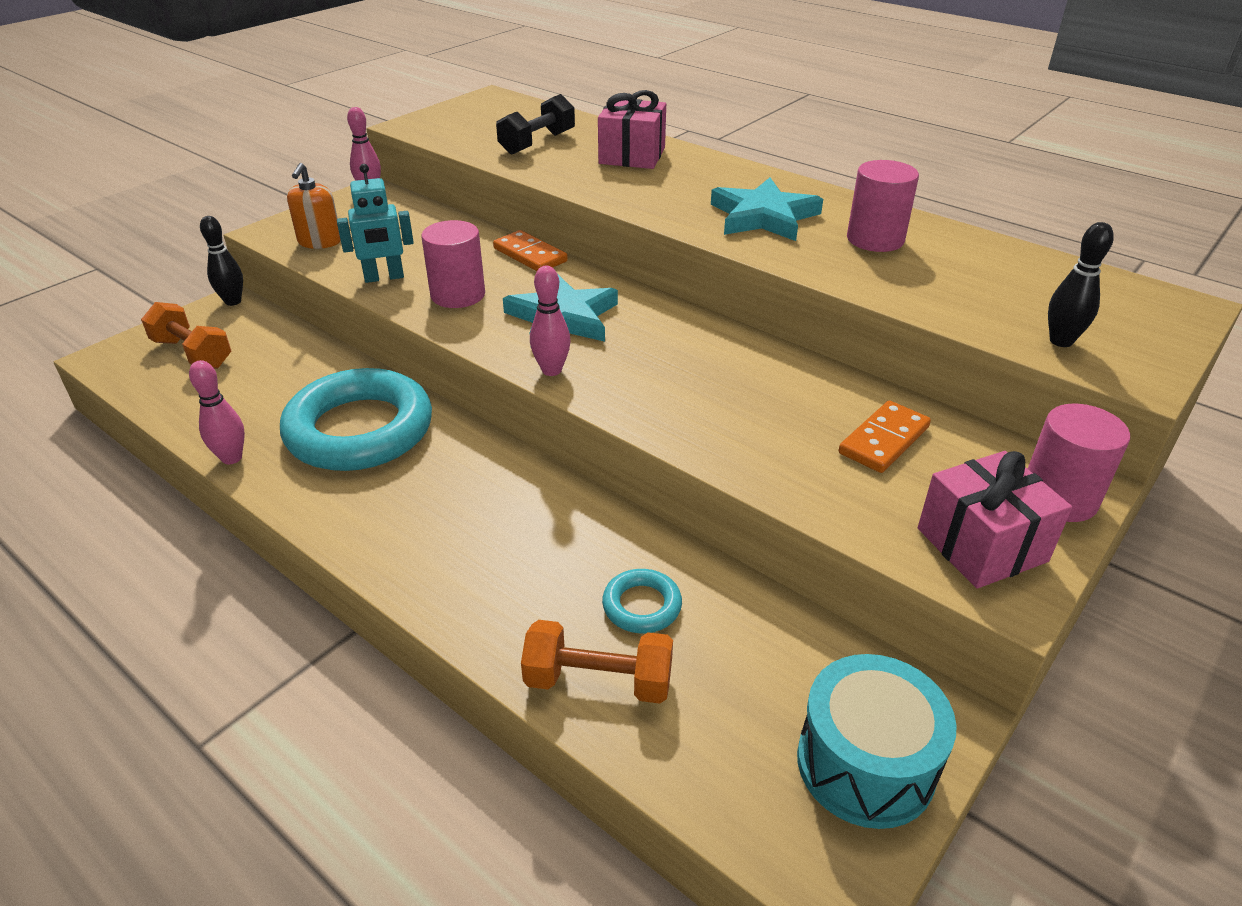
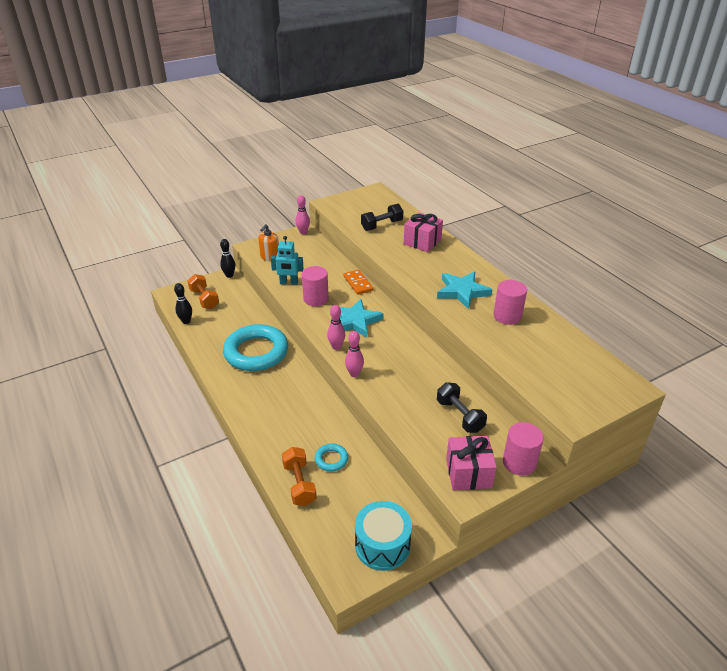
camera: 20 degrees right, 0 degrees up
(231, 458) = (202, 353): pink bowling pin -> pink bowling pin (354, 374)
(598, 681) = (299, 484): orange dumbbell -> orange dumbbell turned 45 degrees clockwise
(883, 440) = (460, 416): orange domino -> black dumbbell
(1061, 341) = (553, 391): black bowling pin -> black bowling pin (186, 321)

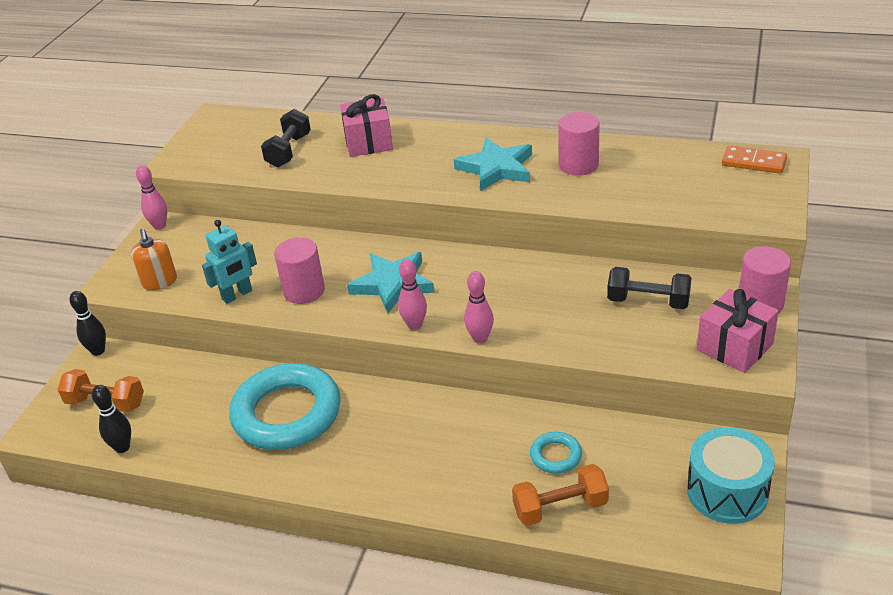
camera: 40 degrees left, 0 degrees up
(299, 484) = (560, 508): orange dumbbell -> orange dumbbell turned 45 degrees counterclockwise
(358, 283) = (330, 242): orange domino -> orange domino (753, 162)

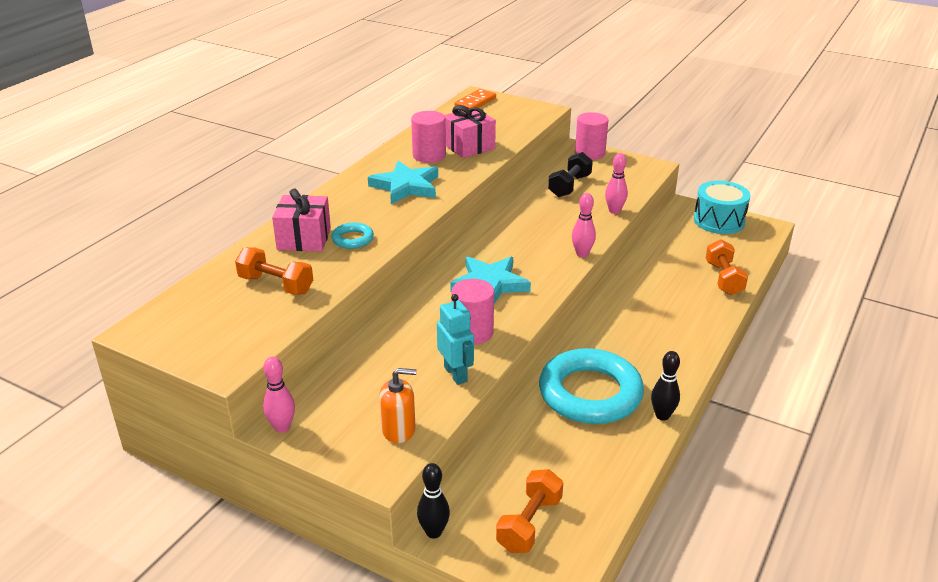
camera: 80 degrees left, 5 degrees down
(122, 447) = (604, 509): black bowling pin -> black bowling pin (662, 415)
(289, 151) = (276, 285): black dumbbell -> orange dumbbell
(415, 325) = (552, 280): pink bowling pin -> pink bowling pin (614, 211)
(555, 456) = (675, 272): turquoise ring -> turquoise ring (352, 239)
(734, 347) = (629, 169): pink gift -> pink gift (468, 146)

